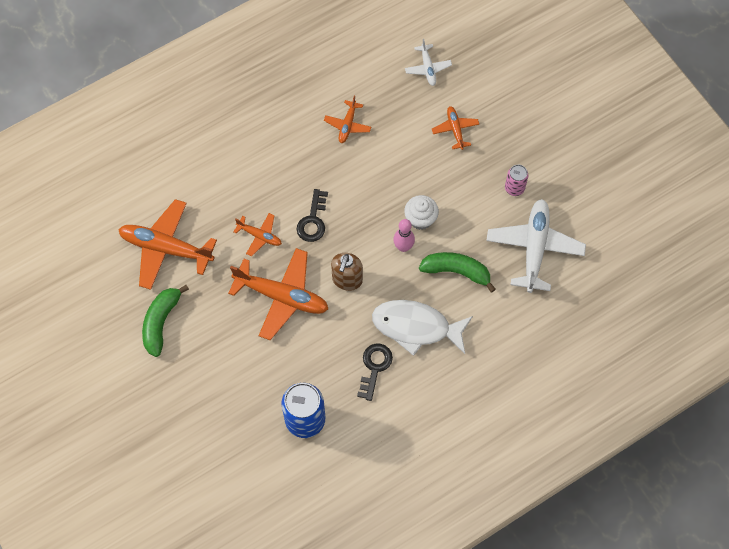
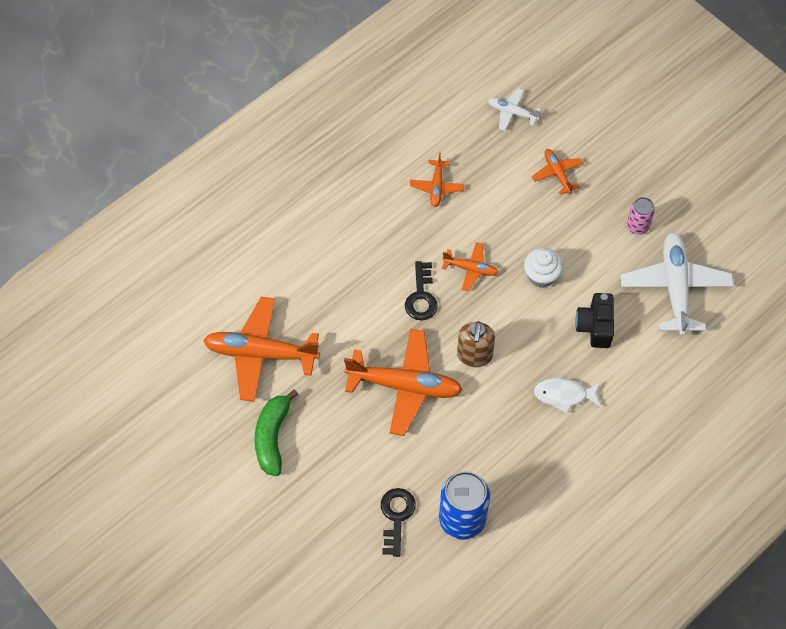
camera: 10 degrees left, 5 degrees down
(260, 236) = (365, 323): orange plane -> orange plane (471, 269)
(374, 367) = (527, 447): black key -> black key (396, 517)
(403, 247) = (529, 309): pink bowling pin -> none
(416, 327) = (564, 395): white fish -> white fish, size x0.59
(428, 68) = (512, 113): white plane -> white plane turned 135 degrees clockwise
(456, 271) = (595, 326): green banana -> black camera

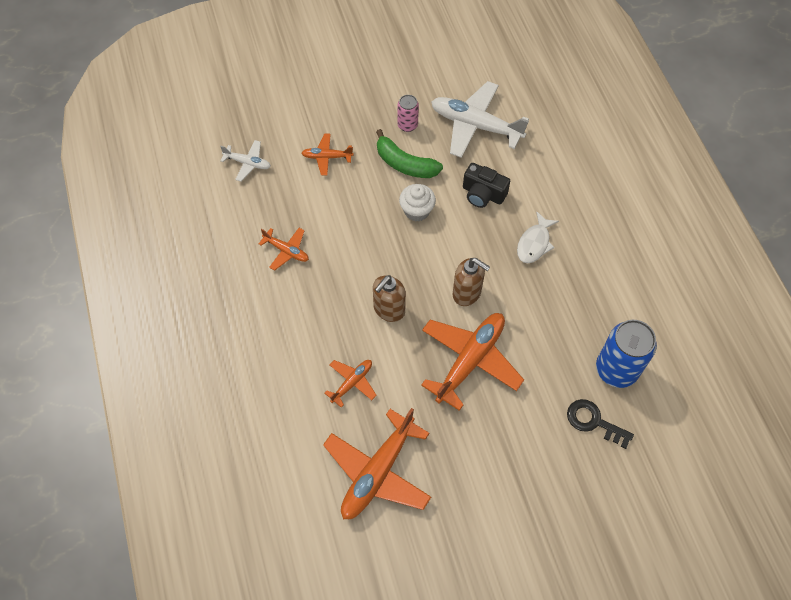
camera: 65 degrees left, 0 degrees up
(272, 437) = (470, 497): green banana -> green banana (405, 164)
(421, 296) = (389, 310): black key -> brown soap dispenser
(471, 269) = (382, 260): orange plane -> orange plane (352, 382)
(512, 113) = (248, 163): white plane -> white plane turned 120 degrees counterclockwise

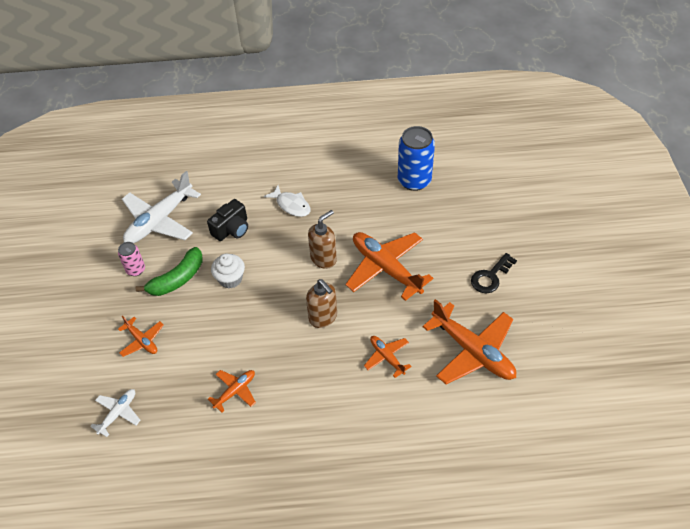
camera: 75 degrees left, 10 degrees down
(327, 157) = (142, 341): orange plane -> orange plane turned 60 degrees counterclockwise
(593, 422) = (453, 203): black key -> black key (490, 277)

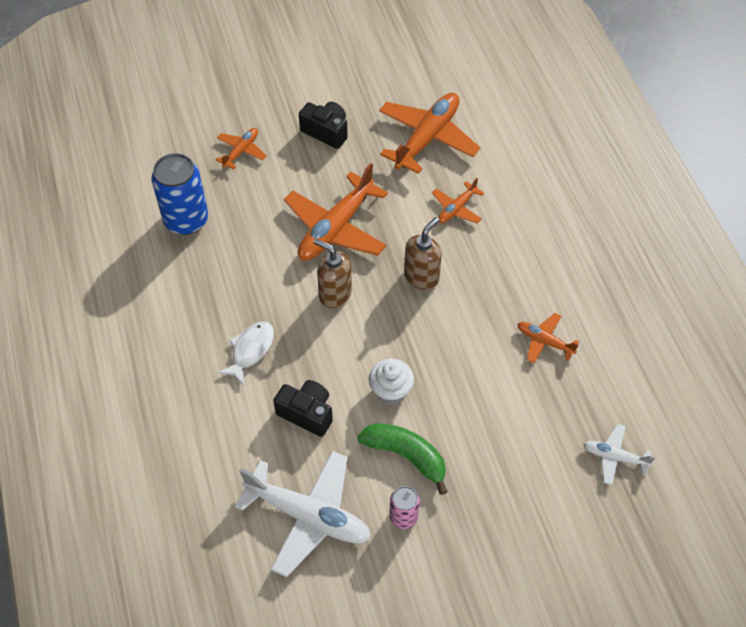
camera: 105 degrees left, 5 degrees up
(142, 341) = (511, 466): orange plane -> orange plane (241, 151)
(490, 277) = (326, 132): black key -> black camera

